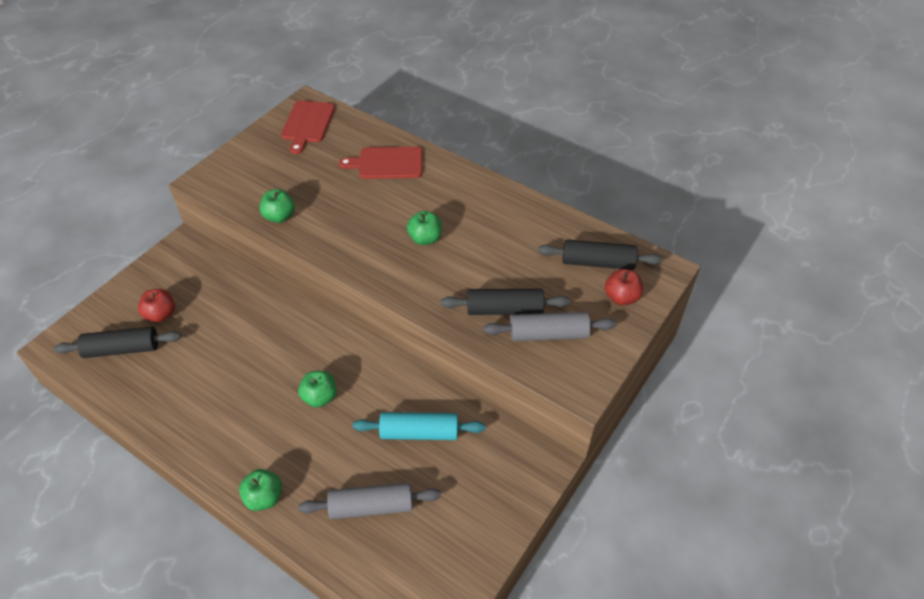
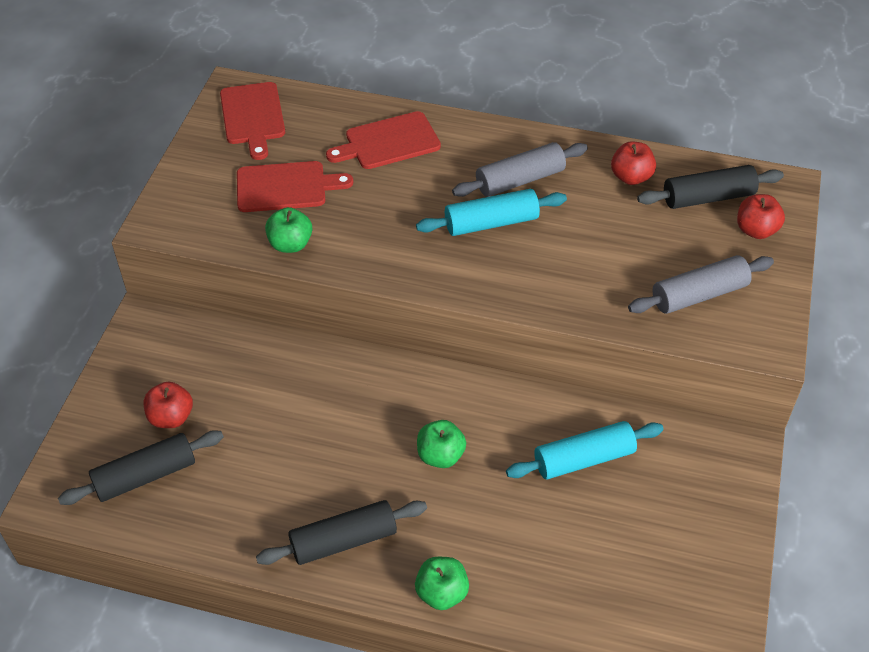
camera: 20 degrees left, 0 degrees up
(300, 177) = (286, 187): none -> red cutting board
(371, 506) = (576, 560): grey rolling pin -> grey rolling pin (520, 180)
(425, 238) = (491, 223): green apple -> turquoise rolling pin
(504, 309) = (633, 281): black rolling pin -> black rolling pin (343, 541)
(547, 232) = (631, 177): none -> red apple

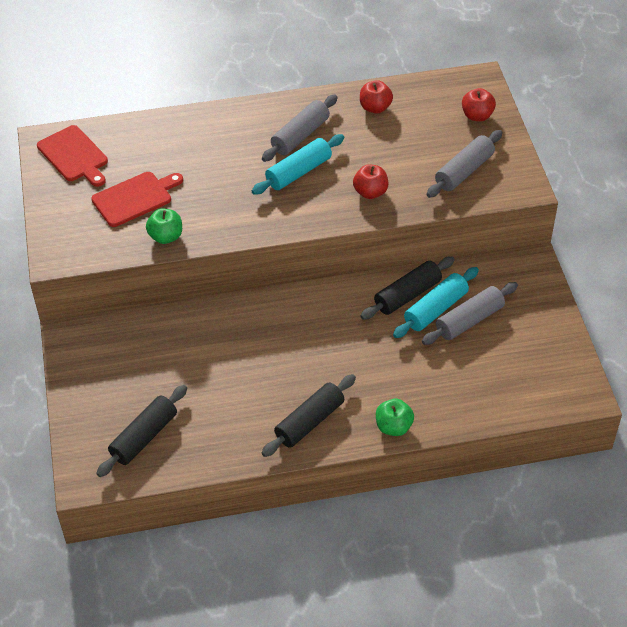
camera: 25 degrees left, 0 degrees up
(171, 417) = (136, 392): red apple -> red apple (370, 192)
(388, 142) = (189, 140): red cutting board -> none
(440, 455) = (341, 344): green apple -> none
(619, 491) = (469, 320): none -> grey rolling pin
(708, 197) = (434, 104): black rolling pin -> black rolling pin (407, 295)

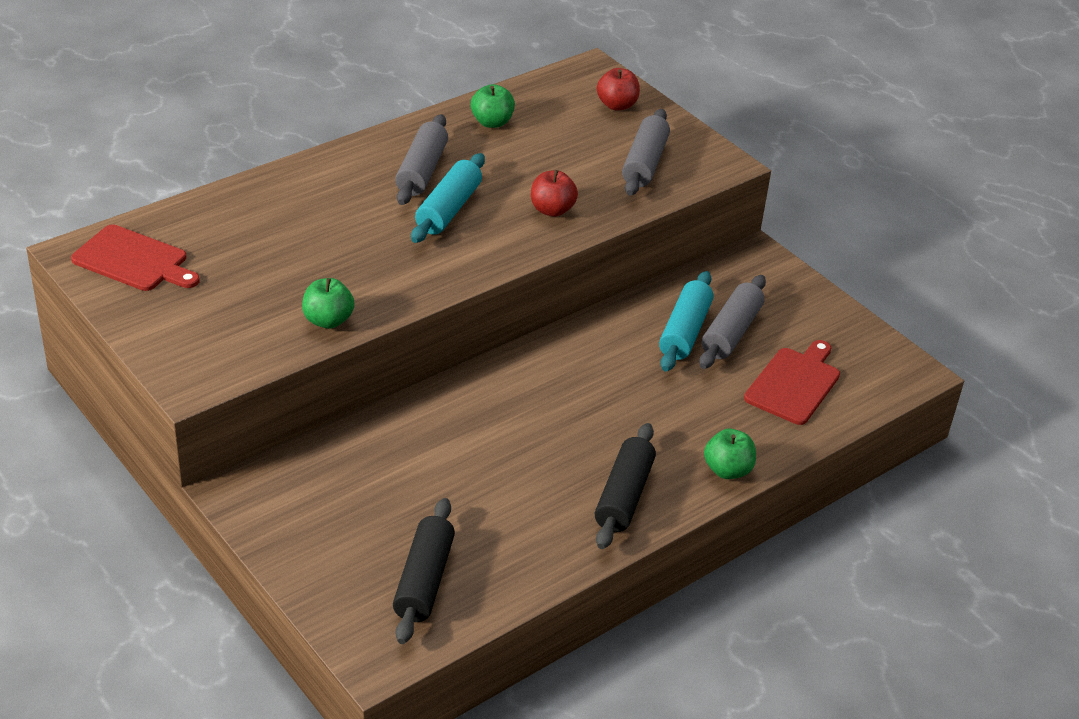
camera: 30 degrees left, 10 degrees down
(135, 198) = (254, 288): red cutting board -> red cutting board (794, 383)
(375, 108) = (492, 122): red apple -> green apple
(407, 295) = (641, 325): black rolling pin -> none

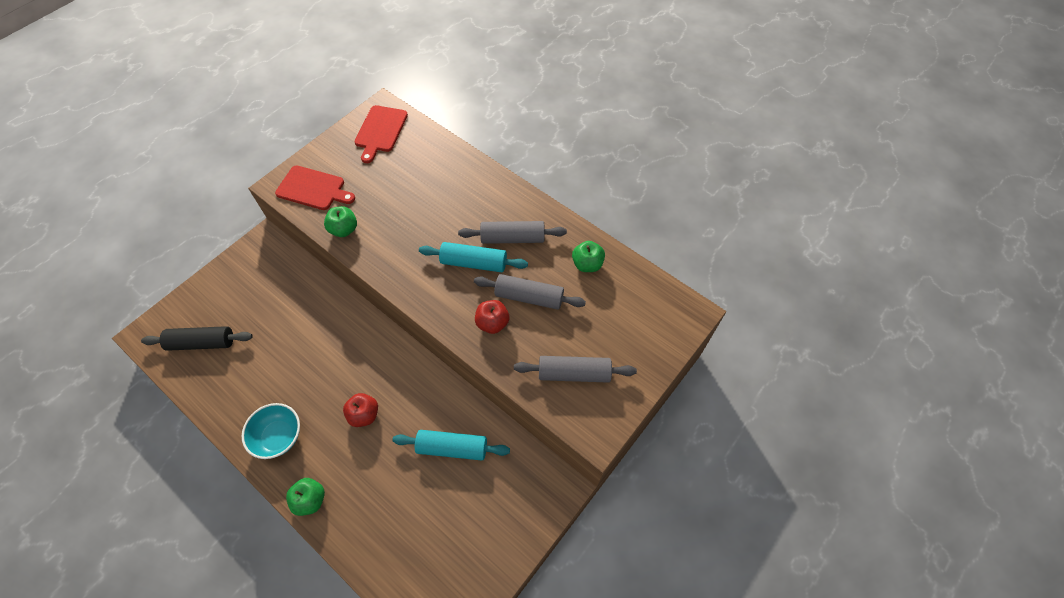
camera: 80 degrees right, 20 degrees up
(617, 105) = (646, 340): red apple -> red apple (364, 415)
(624, 496) = (279, 436): black rolling pin -> turquoise bowl
(731, 332) = (459, 481): grey rolling pin -> grey rolling pin (529, 297)
(794, 383) = (410, 537): red cutting board -> red cutting board (313, 189)

